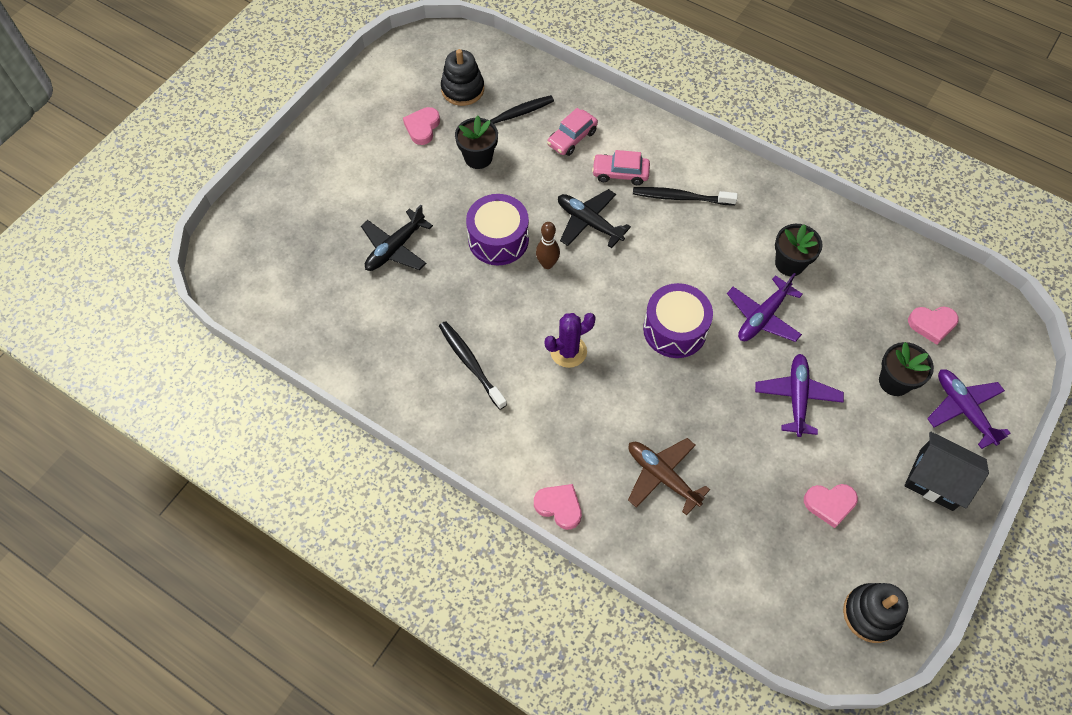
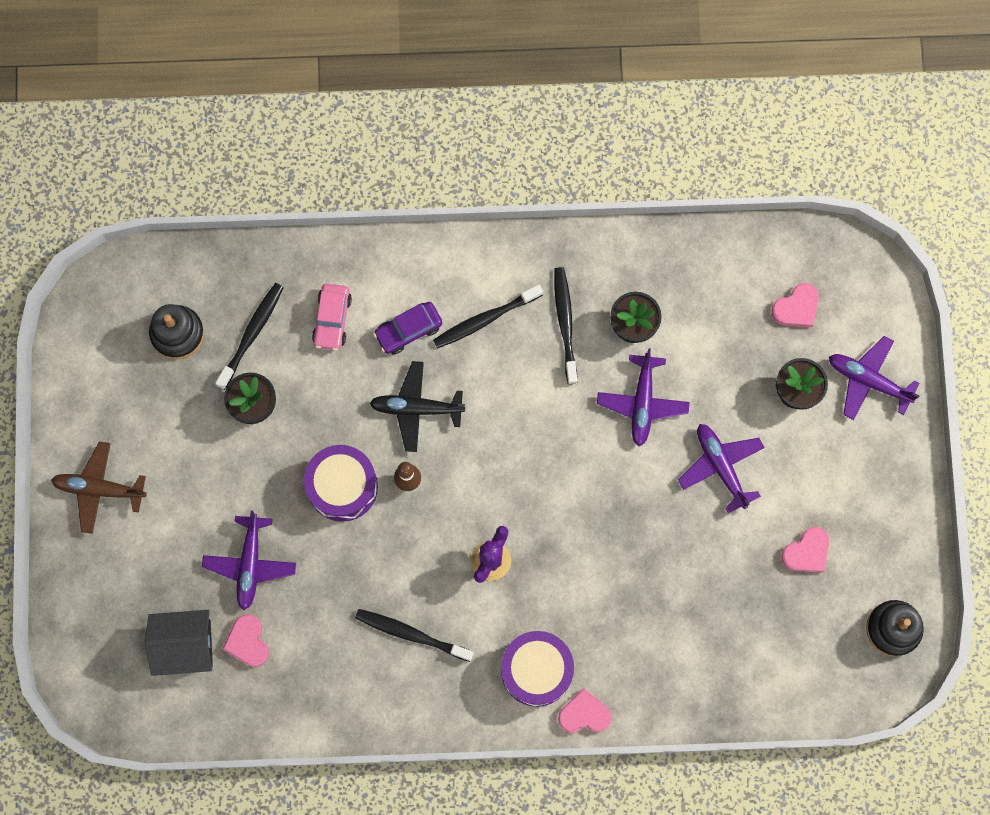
camera: 35 degrees left, 15 degrees up
(395, 248) = (250, 564): black plane -> purple plane
(422, 127) = (171, 408): pink heart -> pink heart (248, 642)
(620, 173) = (408, 330): pink car -> purple car
(662, 476) = (652, 625): brown plane -> brown plane (99, 489)
(675, 329) = (572, 471): purple drum -> purple drum (536, 670)
(739, 232) = (565, 323): none -> black toothbrush
(936, 479) = (880, 467): black house -> black house (185, 645)

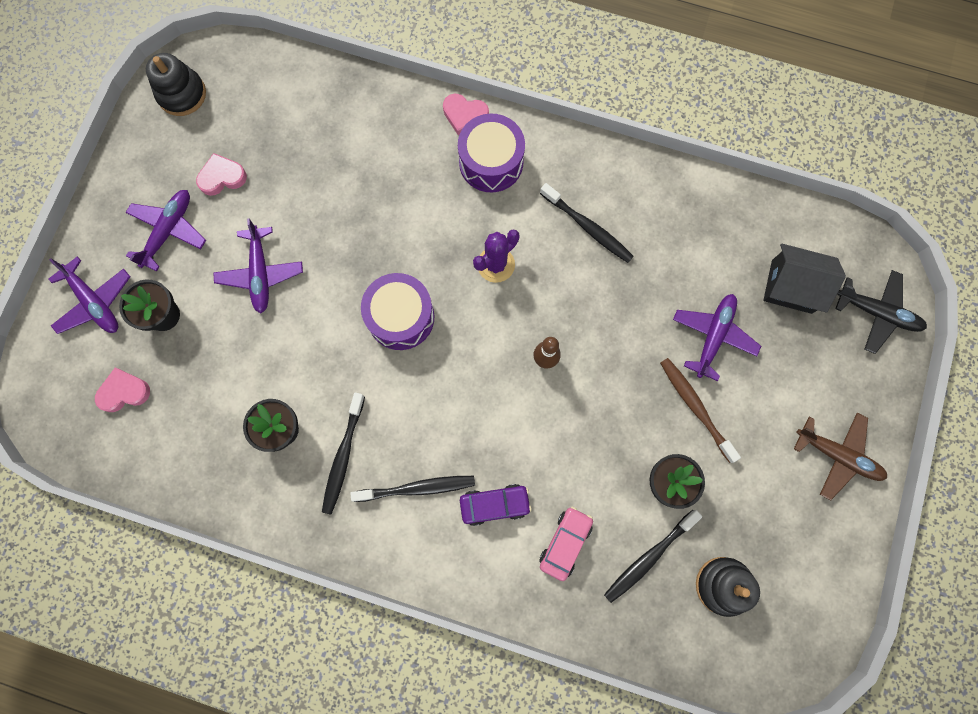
camera: 160 degrees left, 0 degrees up
(248, 487) = (695, 407): none -> brown toothbrush
(248, 642) = (734, 270): pink heart -> none
(342, 486) = (607, 376): purple drum -> purple drum (400, 317)
(416, 408) = (514, 425): black plane -> black plane (877, 313)
(642, 403) = (304, 355): purple plane -> purple plane (168, 231)

